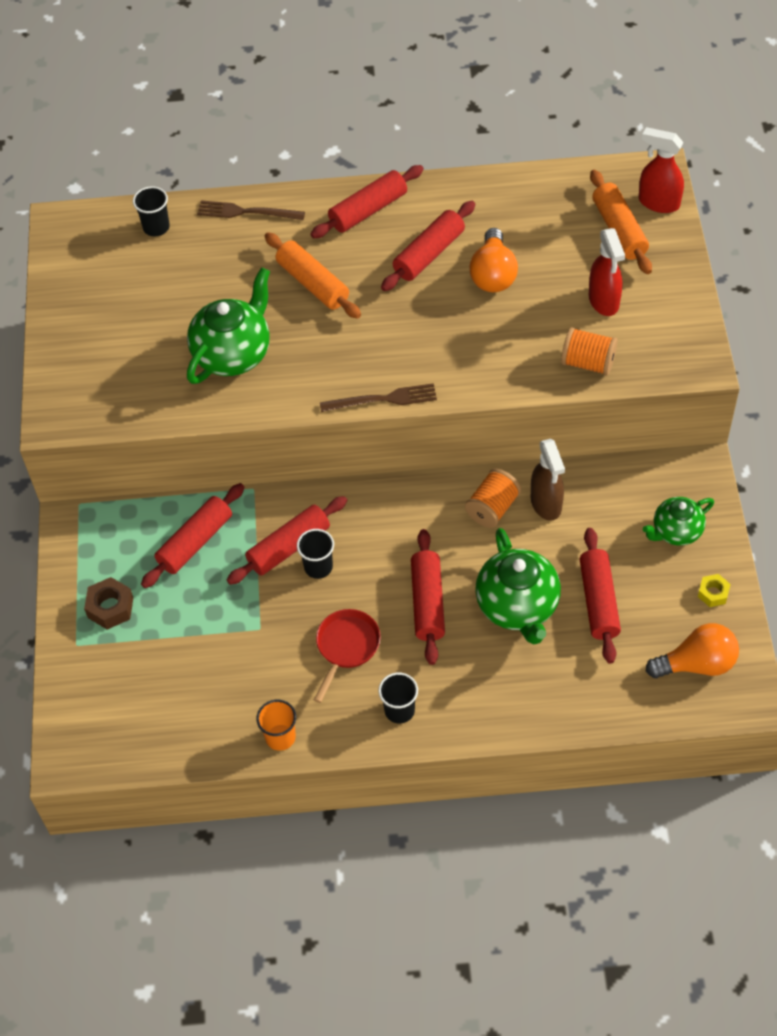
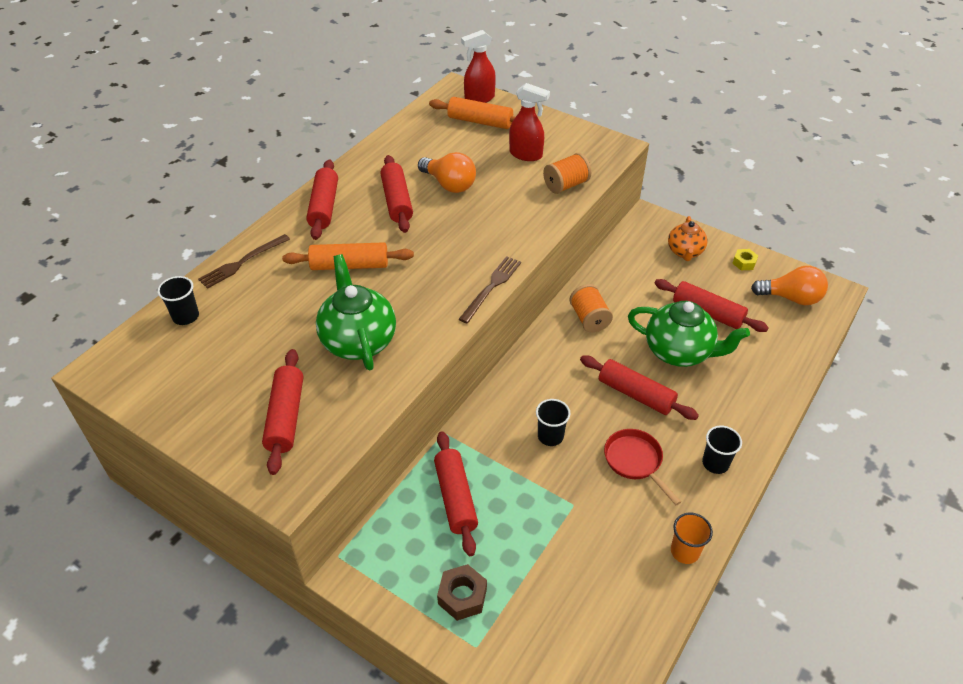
camera: 55 degrees left, 10 degrees down
(289, 547) = (517, 443): red rolling pin -> red rolling pin (286, 417)
(546, 504) = (610, 293): brown spray bottle -> none
(676, 531) = (685, 252): green teapot -> orange teapot
(697, 664) = (791, 298): orange light bulb -> orange light bulb turned 75 degrees clockwise

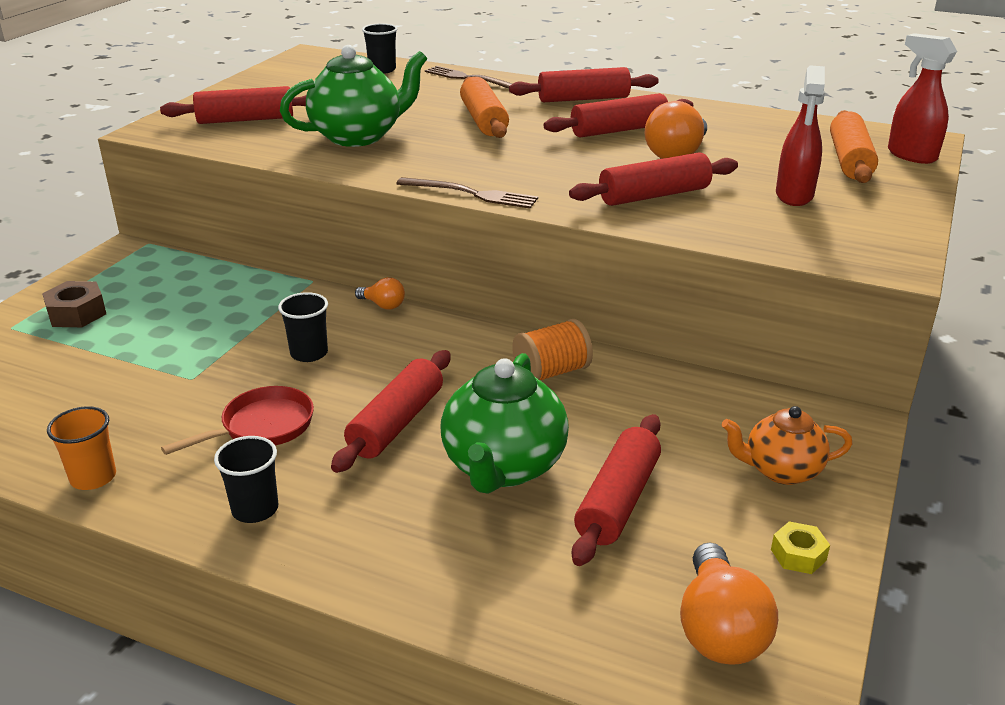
camera: 80 degrees right, 15 degrees down
(456, 498) = (213, 297): red rolling pin -> red rolling pin (654, 195)
(491, 392) = (383, 305): none -> orange light bulb
(566, 185) = (738, 228): orange spool -> none

